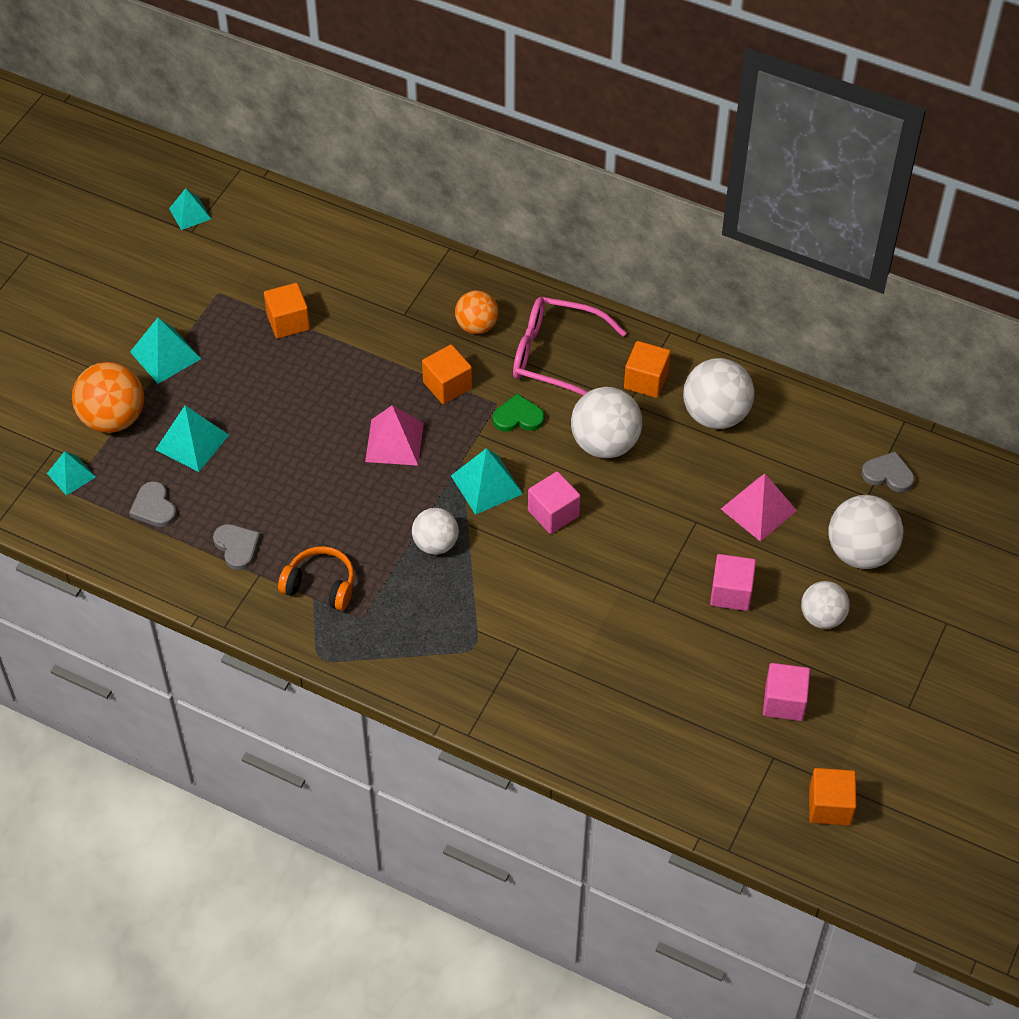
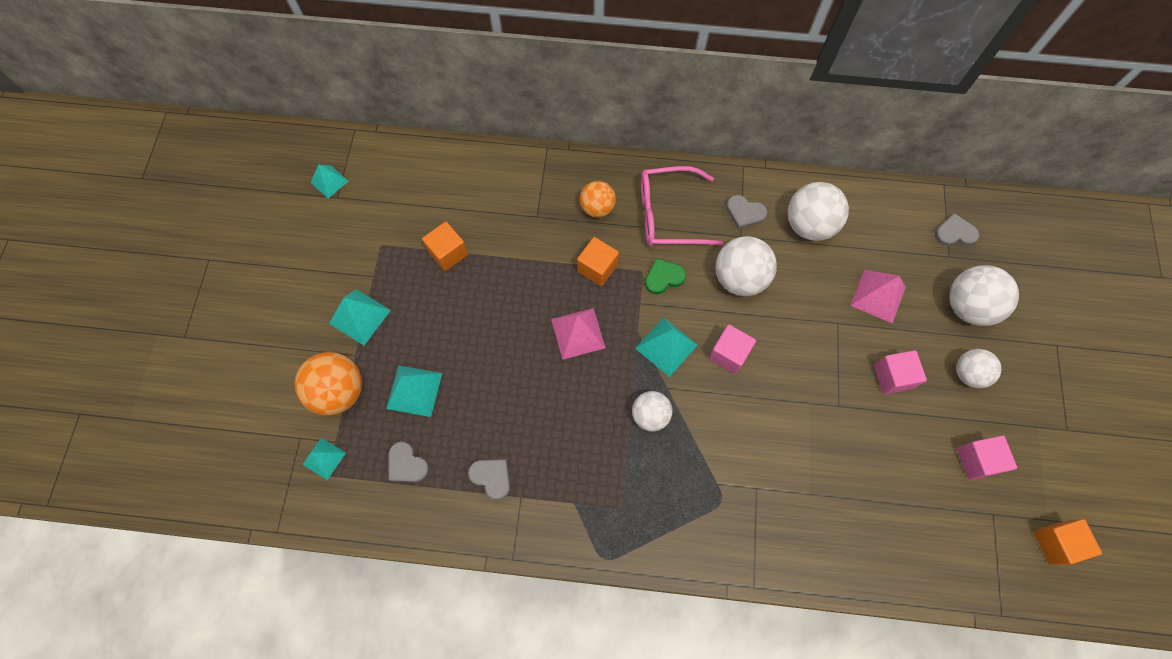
camera: 20 degrees left, 15 degrees up
(320, 585) = (575, 488): orange headphones -> none
(646, 380) = (745, 213): orange cube -> grey heart

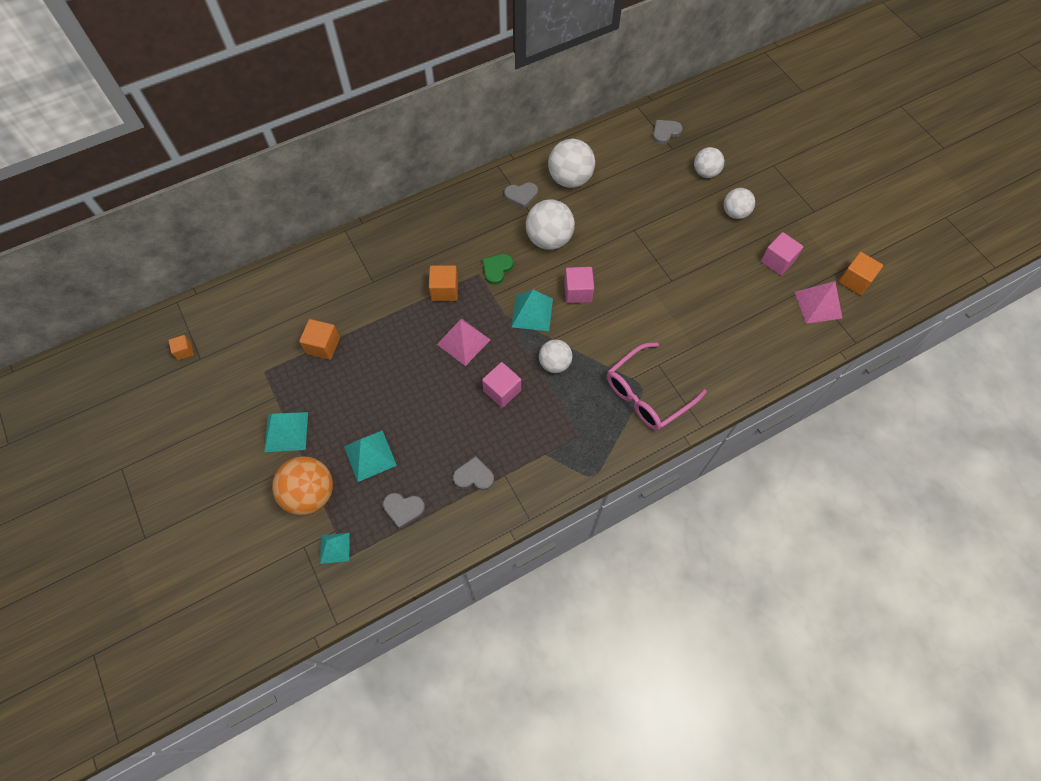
camera: 35 degrees left, 5 degrees down
(329, 181) = (184, 351): turquoise pyramid -> orange cube
(597, 208) = (414, 250): orange ball -> none
(669, 214) = (470, 226): pink glasses -> pink glasses (647, 394)
(878, 296) = (646, 198): pink pyramid -> pink pyramid (818, 304)
(892, 377) = (691, 242): pink cube -> pink cube (502, 390)
(968, 306) = (705, 172): white ball -> white ball, size x0.64

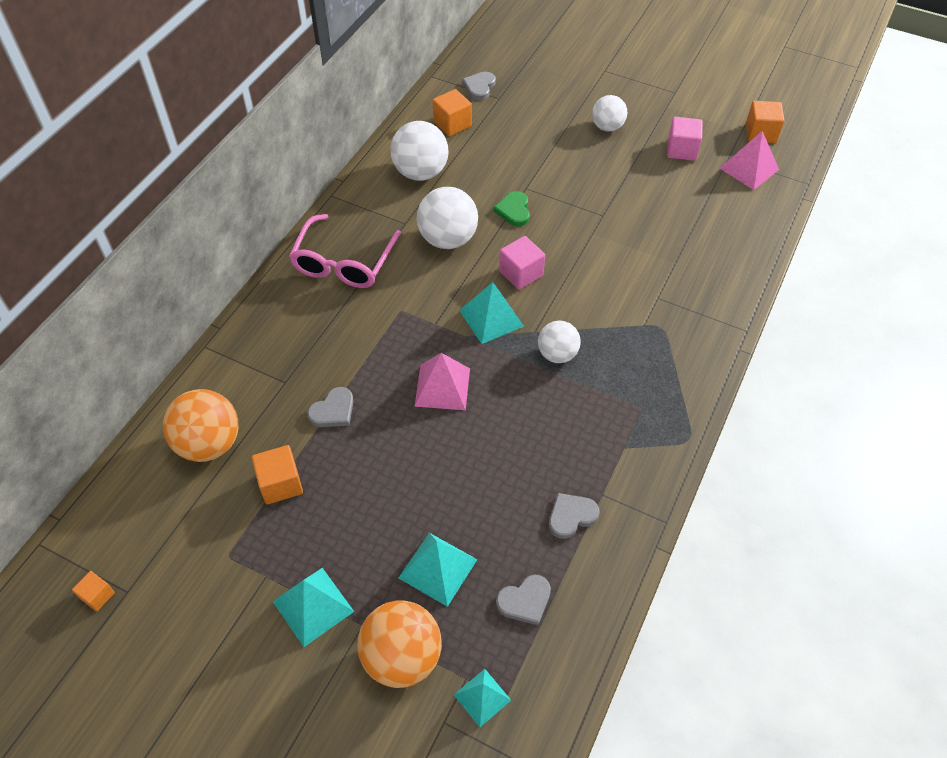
camera: 35 degrees left, 10 degrees down
(303, 296) = (209, 443): none -> orange ball
(444, 290) = (377, 347): orange cube -> orange cube (452, 124)
(497, 269) = (417, 295): green heart -> green heart (514, 210)
(502, 390) = (526, 412): pink cube -> none
(521, 195) = (382, 212): grey heart -> grey heart (333, 410)
(647, 394) = (672, 330): pink glasses -> pink glasses (344, 262)
(705, 172) = (549, 105): white ball -> none

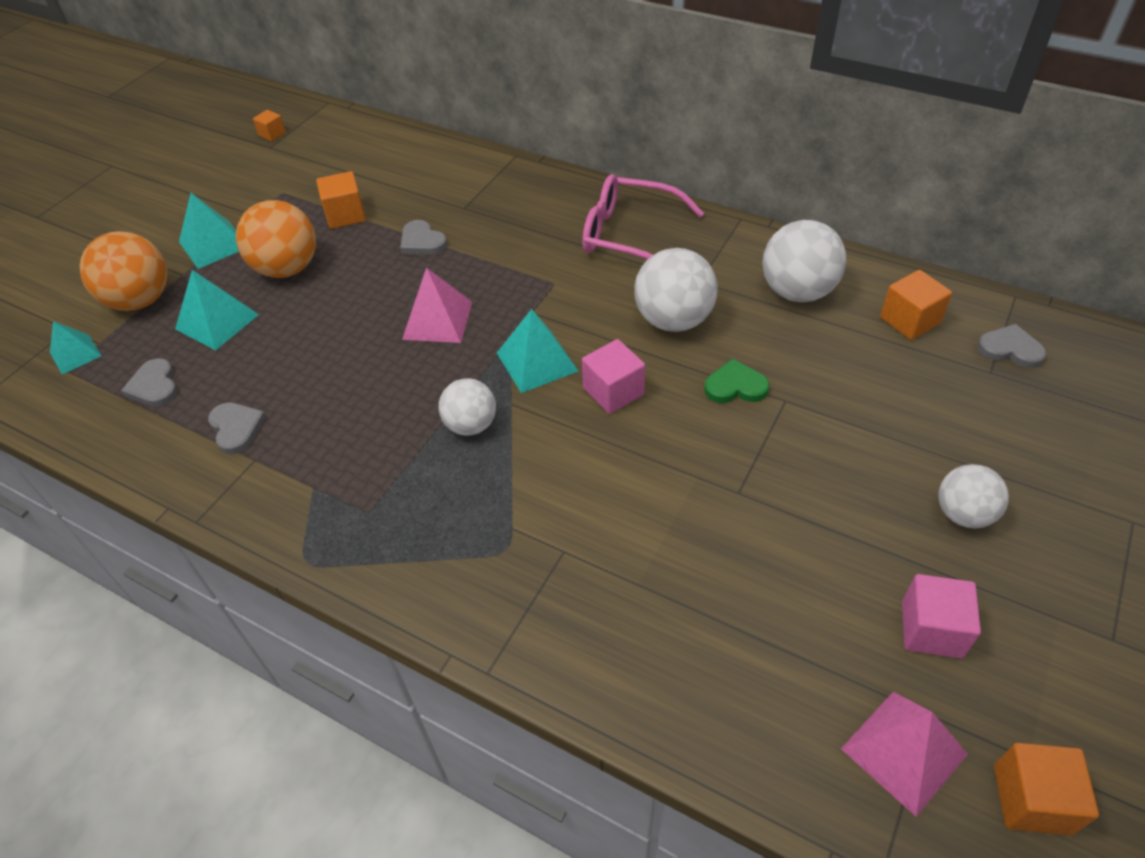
camera: 95 degrees right, 5 degrees down
(209, 443) = (401, 170): orange ball -> orange ball (287, 268)

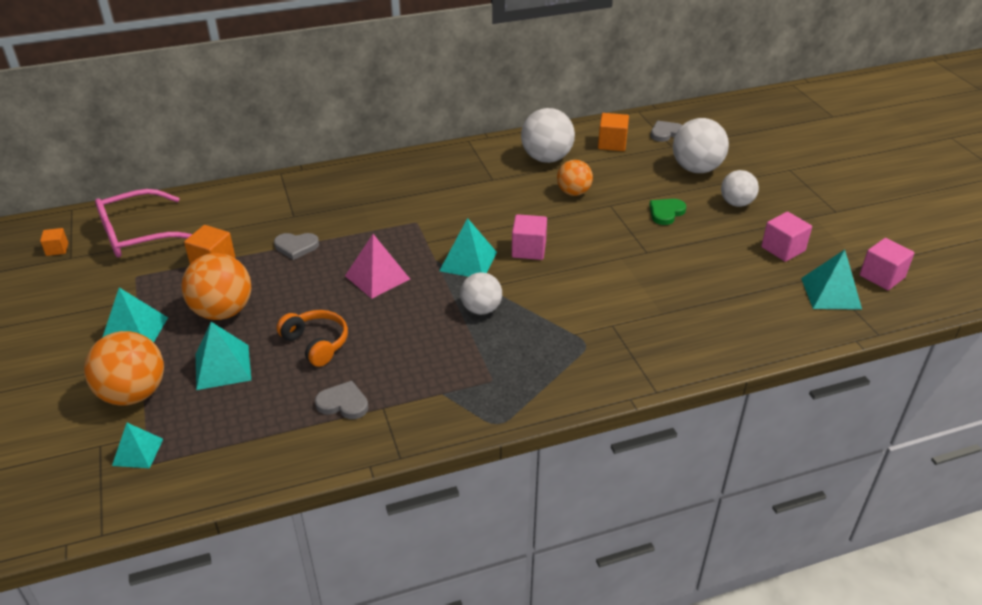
camera: 50 degrees left, 10 degrees down
(154, 386) = (241, 424): grey heart -> none
(301, 352) = (316, 343): none -> orange headphones
(630, 235) = (422, 178): pink glasses -> pink glasses (138, 234)
(673, 320) = (507, 203): white ball -> white ball (696, 169)
(735, 386) = (580, 213): green heart -> green heart (666, 213)
(765, 355) = (573, 192): none -> orange ball
(904, 751) = (831, 293): pink pyramid -> turquoise pyramid
(1031, 799) = (882, 276): orange cube -> pink cube

